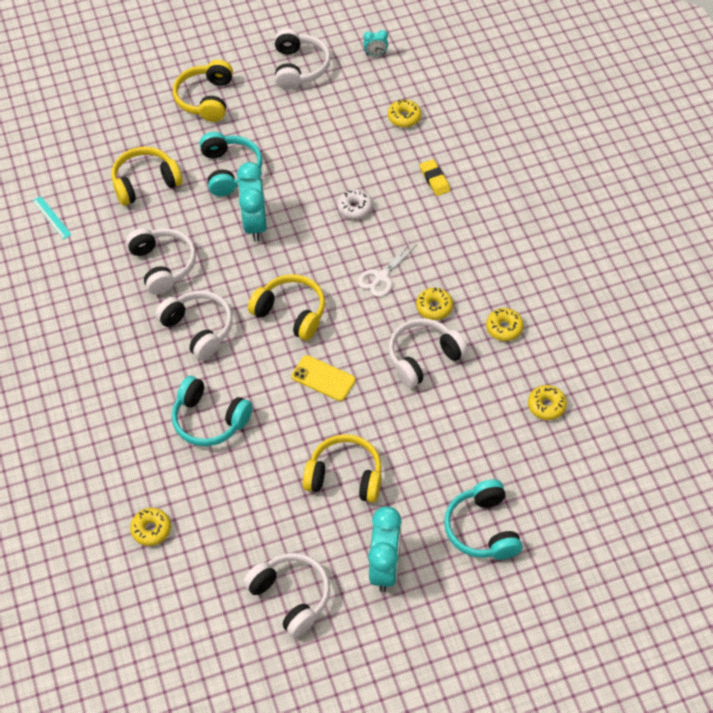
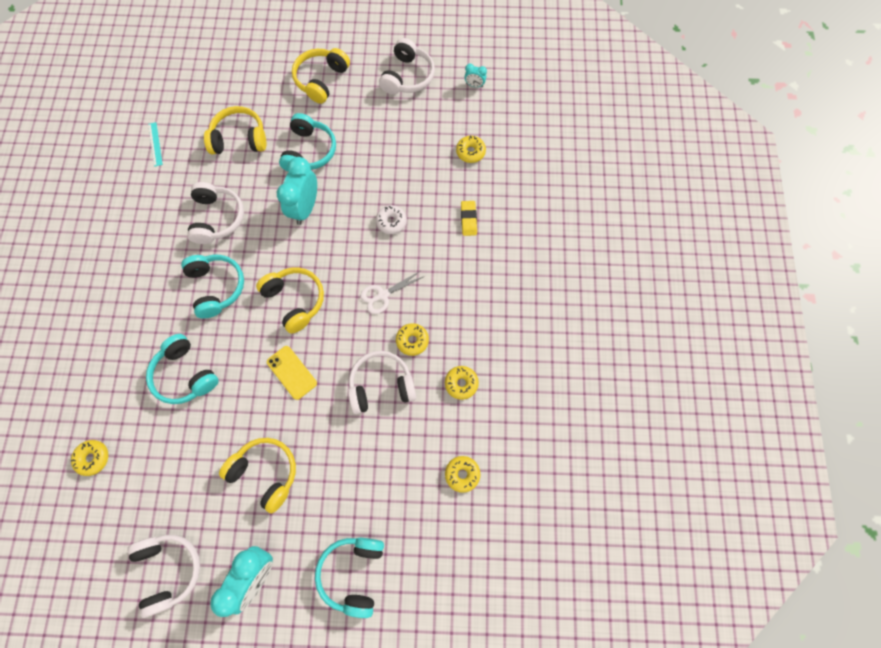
camera: 20 degrees right, 15 degrees up
(198, 329) = (216, 287): white headphones -> turquoise headphones

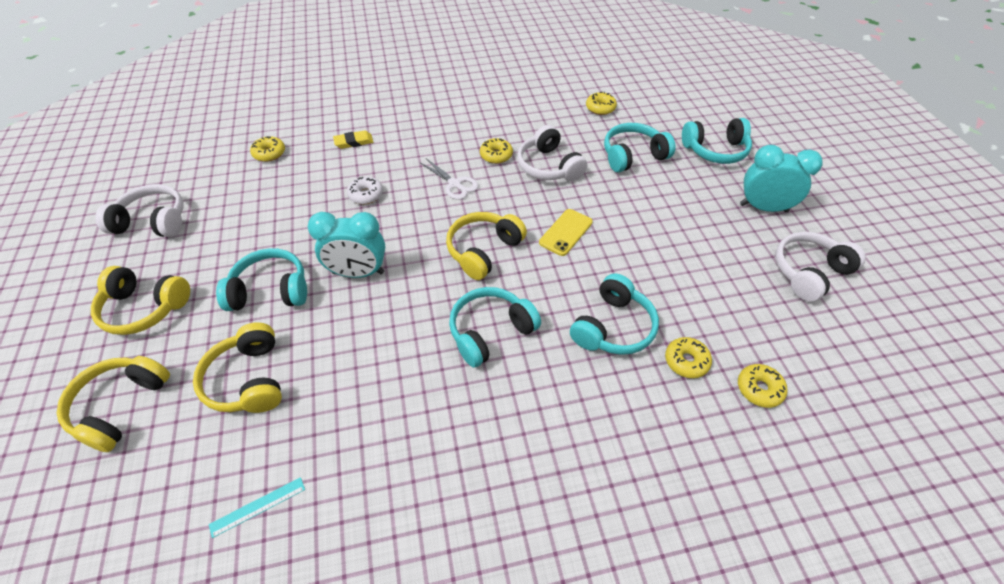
camera: 105 degrees left, 20 degrees down
(217, 218) = (389, 364): white headphones -> none
(265, 473) = (674, 225): yellow headphones -> yellow headphones (120, 406)
(372, 476) = (633, 156): none -> turquoise headphones
(461, 383) = (524, 120): yellow donut -> yellow donut (686, 361)
(474, 85) = (175, 165): turquoise clock -> none

